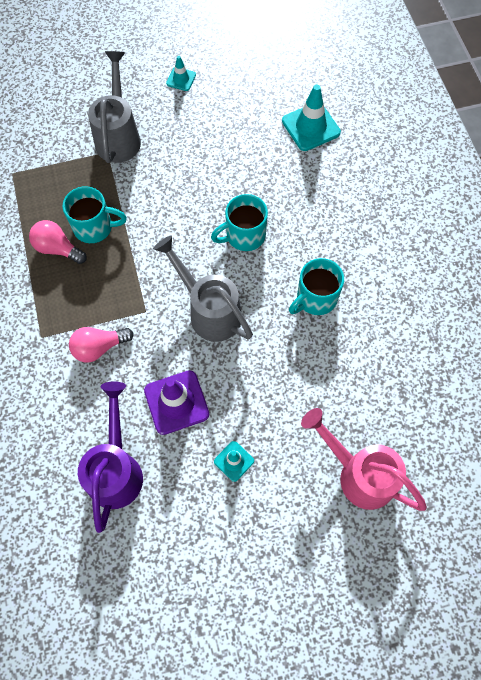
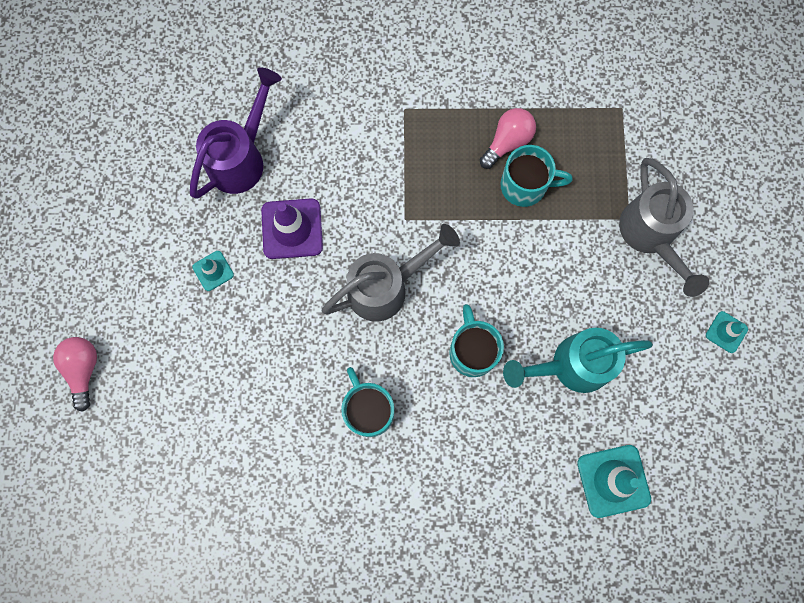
camera: 105 degrees right, 10 degrees up
(95, 227) = (525, 186): turquoise mug -> turquoise mug turned 105 degrees counterclockwise
(99, 347) = (375, 164): pink light bulb -> pink light bulb (83, 369)
(116, 468) = (242, 157): purple watering can -> purple watering can turned 75 degrees counterclockwise
(119, 135) = (651, 237): grey watering can -> grey watering can turned 60 degrees clockwise
(235, 168) = (571, 365): none -> turquoise watering can
(358, 473) = (160, 393): pink watering can -> none

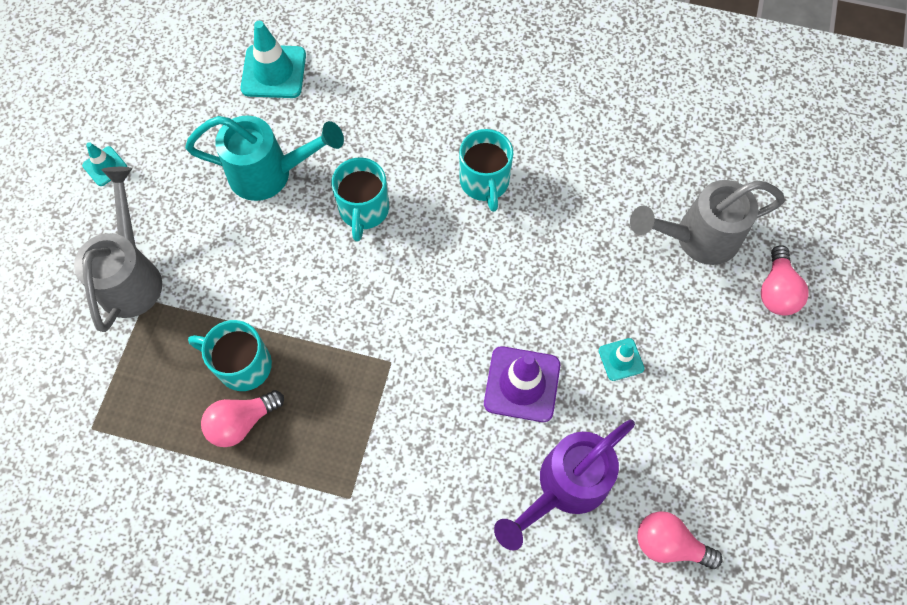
camera: 165 degrees left, 10 degrees down
(155, 137) = (669, 544): none -> pink light bulb
(387, 287) = (432, 294): grey watering can -> grey watering can (696, 238)

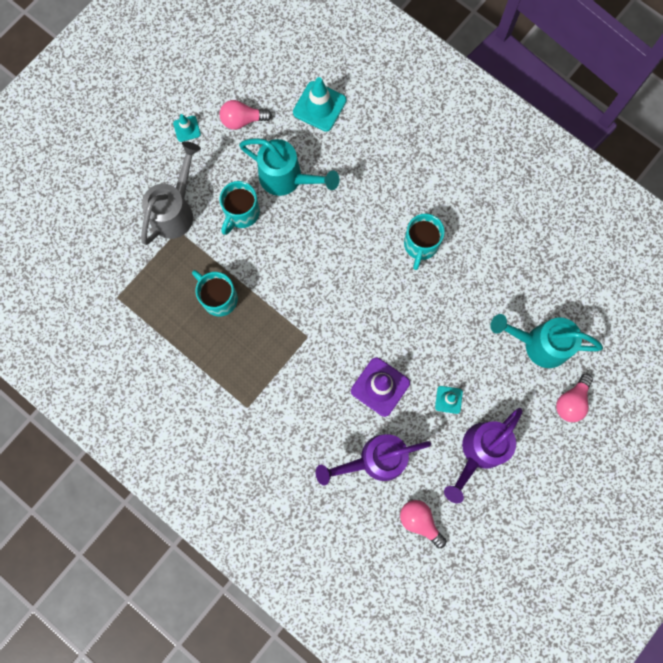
camera: 25 degrees right, 10 degrees up
(241, 422) = (204, 333): pink light bulb -> pink light bulb (242, 120)
(363, 210) = (335, 230): turquoise mug -> turquoise mug (241, 213)
(696, 238) = (538, 344): grey watering can -> turquoise watering can
(697, 410) = (479, 452): none -> purple watering can

